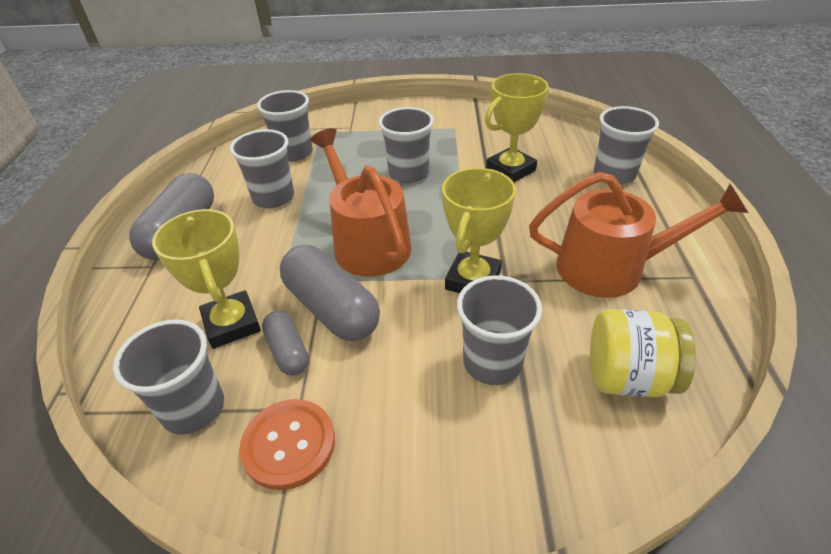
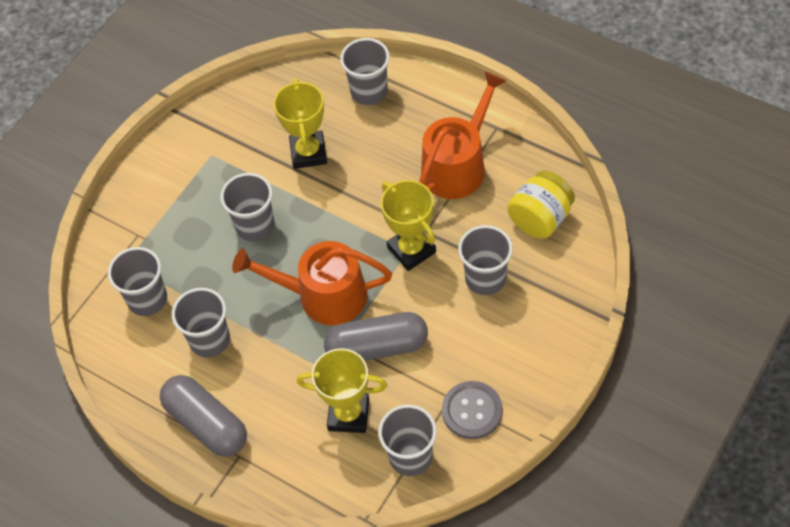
camera: 55 degrees left, 15 degrees up
(288, 351) = (399, 388): grey capsule -> none
(289, 444) = (472, 411): orange button -> grey button

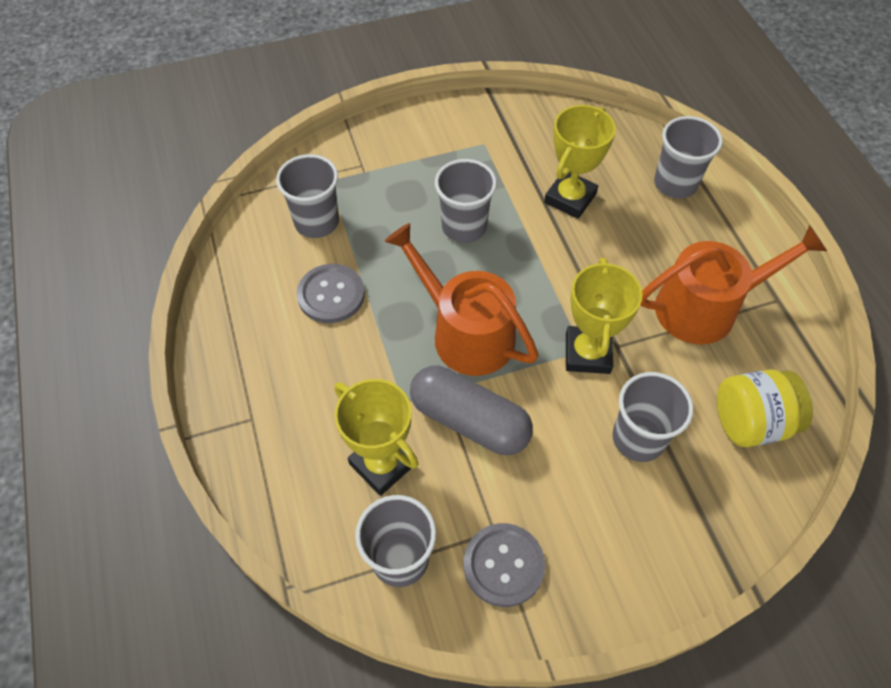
camera: 35 degrees right, 0 degrees up
(206, 424) = (255, 366): grey capsule -> none
(209, 340) = (331, 295): grey cup -> grey button

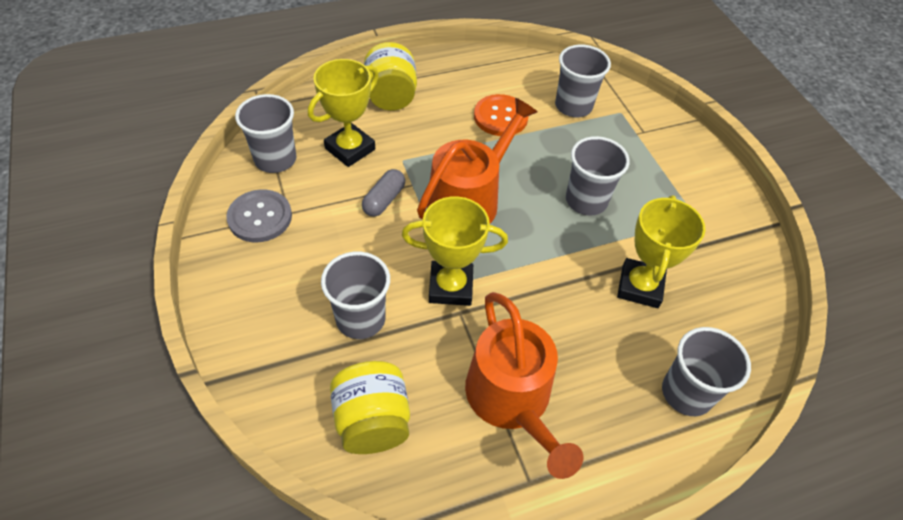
camera: 85 degrees right, 5 degrees down
(283, 418) = (391, 97): none -> yellow jar
(331, 295) = (500, 117): grey button -> orange button
(469, 420) = (384, 200): grey capsule -> grey capsule, size x0.55
(570, 198) = (640, 286): yellow trophy -> yellow trophy turned 75 degrees clockwise

